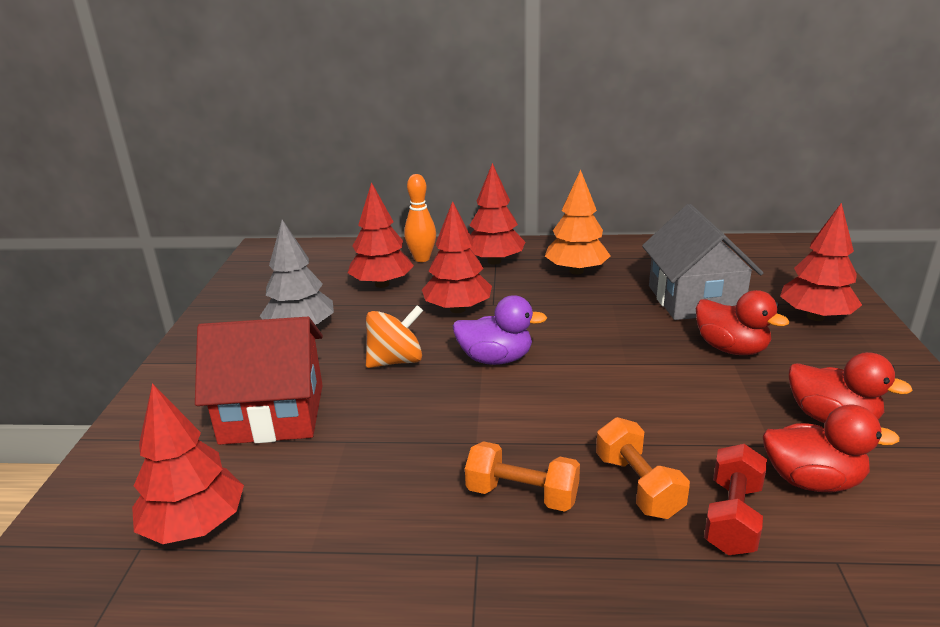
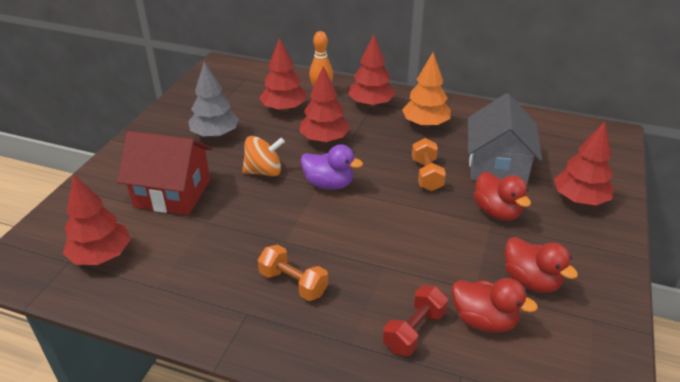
camera: 15 degrees right, 10 degrees up
(638, 486) = (368, 295): orange dumbbell -> orange dumbbell (426, 175)

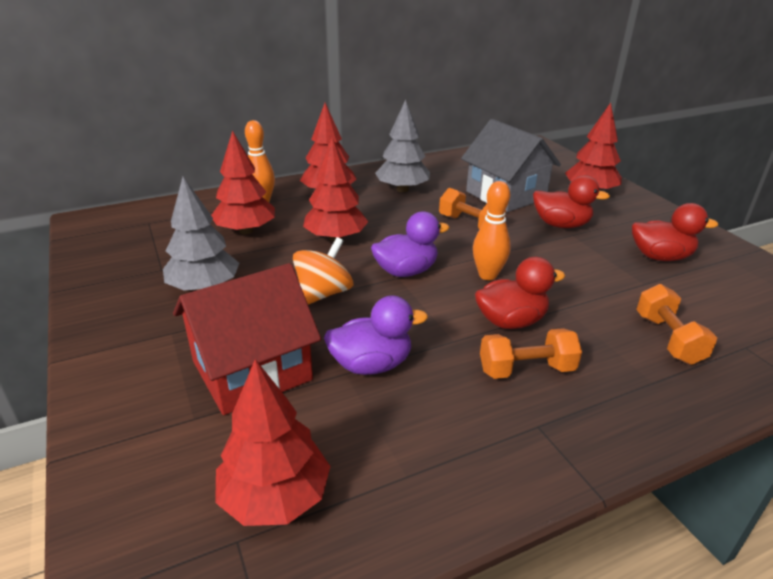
camera: 45 degrees left, 5 degrees down
(224, 226) = (371, 364): none -> purple duck
(374, 216) = (487, 275): none -> orange bowling pin
(414, 331) = (668, 339): red dumbbell -> orange dumbbell
(425, 124) = (402, 189): orange tree -> grey tree
(484, 320) = (687, 300): red duck -> red duck (511, 321)

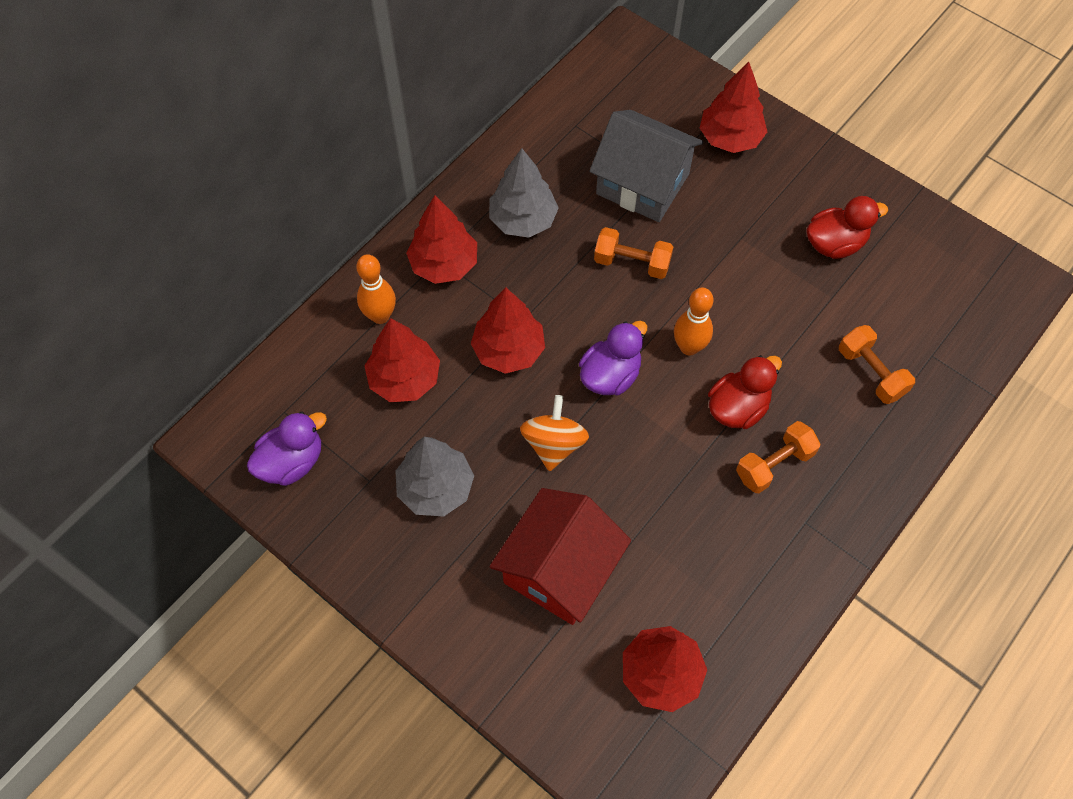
camera: 25 degrees left, 30 degrees up
(371, 364) = (651, 516): purple duck -> purple duck (292, 462)
(561, 225) = (723, 223): red duck -> none

